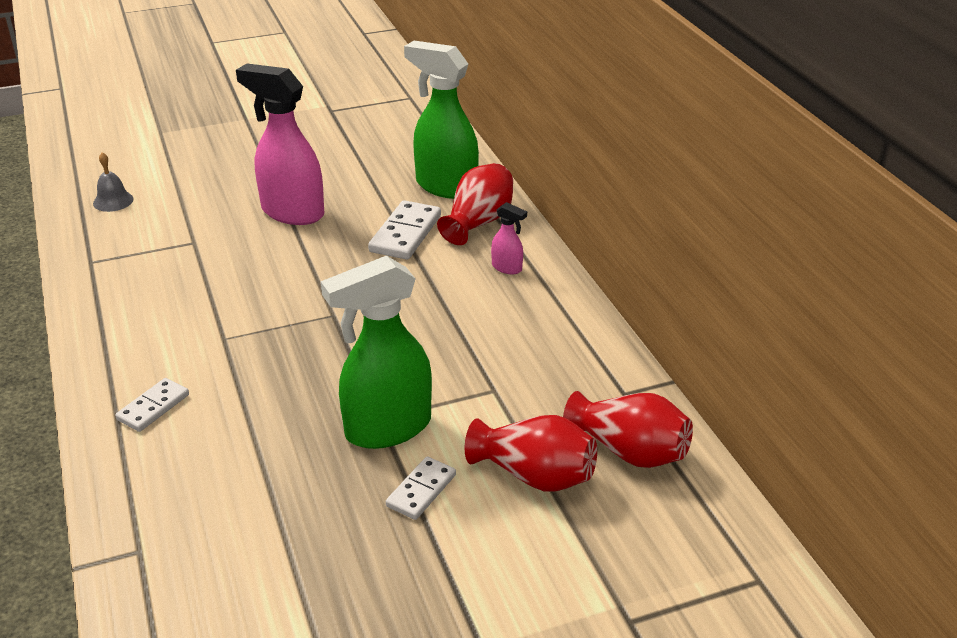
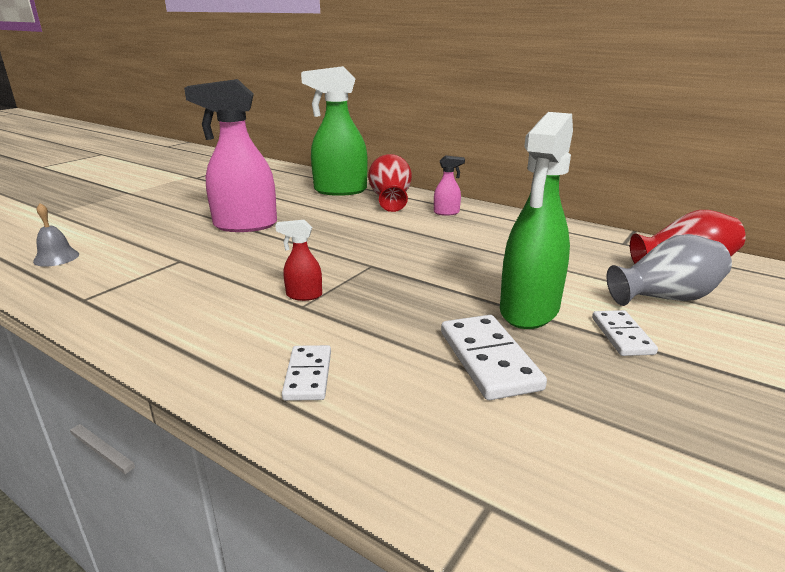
camera: 35 degrees left, 10 degrees down
(238, 327) = (303, 295): none -> red spray bottle
(405, 234) = (351, 215): white domino -> white domino (489, 360)
(534, 475) = (665, 297): red vase -> grey vase

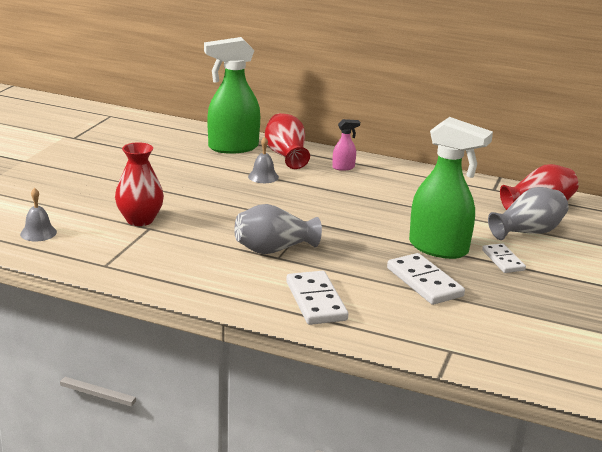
camera: 15 degrees left, 0 degrees up
(178, 251) = (140, 220): none -> red vase
(244, 225) = (174, 191): pink spray bottle -> none
(303, 295) = (273, 249): red spray bottle -> grey vase
(308, 375) = (315, 301): white domino -> white domino, size x1.58
(351, 217) = (263, 176): none -> grey bell
(529, 311) = (439, 248): green spray bottle -> green spray bottle turned 75 degrees counterclockwise

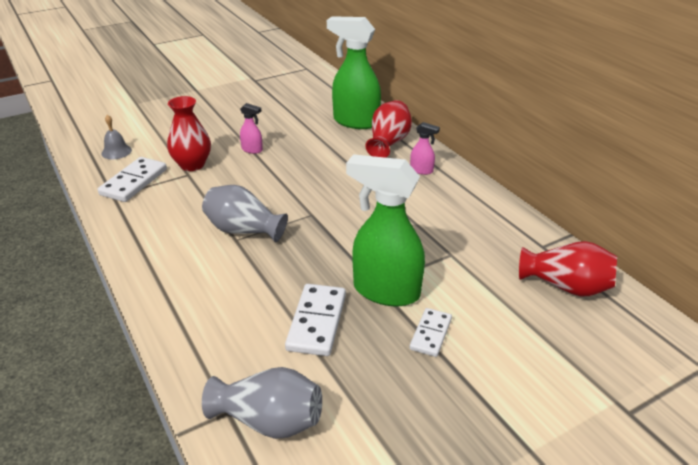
camera: 40 degrees right, 10 degrees up
(177, 193) = (252, 150): none -> pink spray bottle
(263, 176) = (339, 157): grey bell -> none
(315, 301) = (199, 296): white domino -> white domino (134, 182)
(439, 248) = (385, 291): green spray bottle -> green spray bottle turned 135 degrees clockwise
(528, 232) = (508, 312): grey vase -> grey vase (269, 421)

